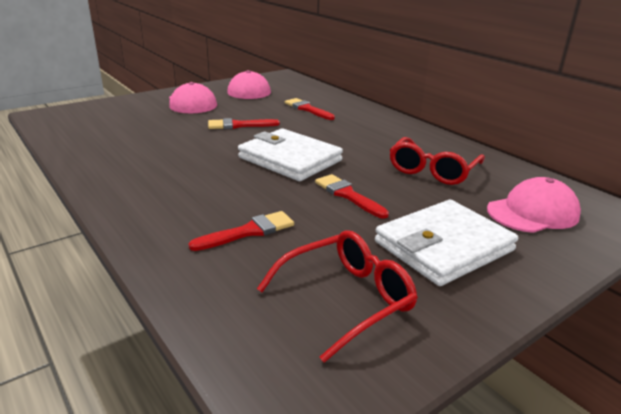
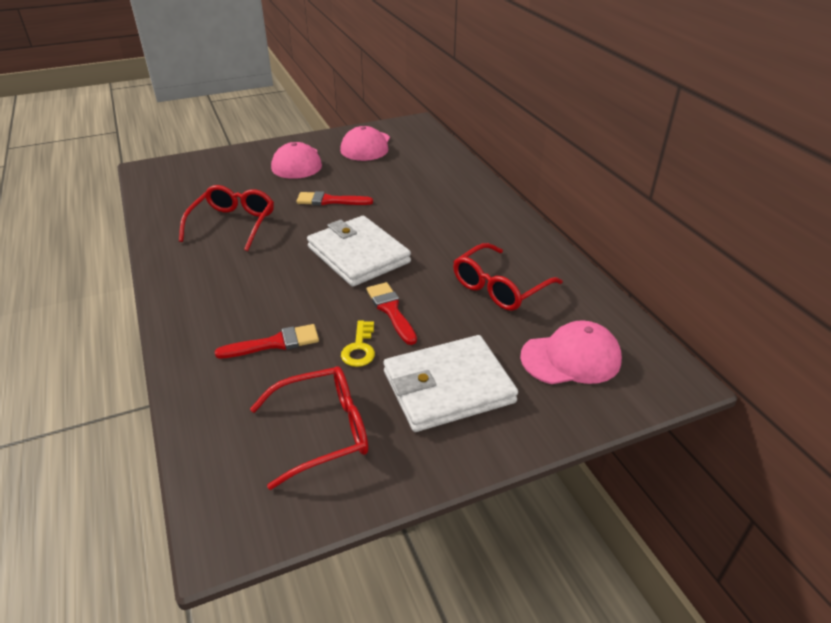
camera: 15 degrees right, 10 degrees up
(153, 147) = (233, 224): none -> red glasses
(307, 109) = (415, 182): red brush -> none
(337, 226) = (359, 348): none -> yellow key

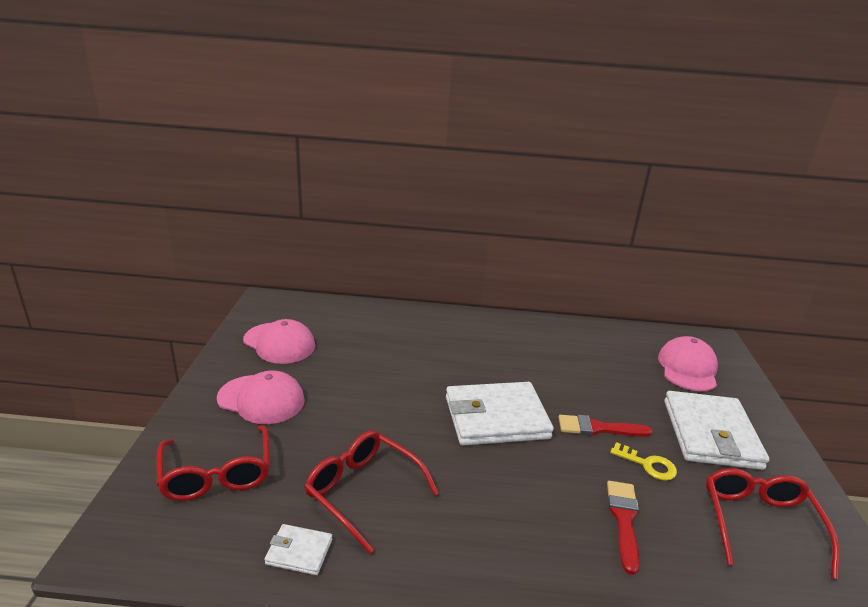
camera: 65 degrees left, 10 degrees down
(170, 220) = (299, 551): none -> white wallet
(330, 201) = (375, 402): red brush -> none
(499, 287) = (589, 363): red glasses -> red glasses (217, 474)

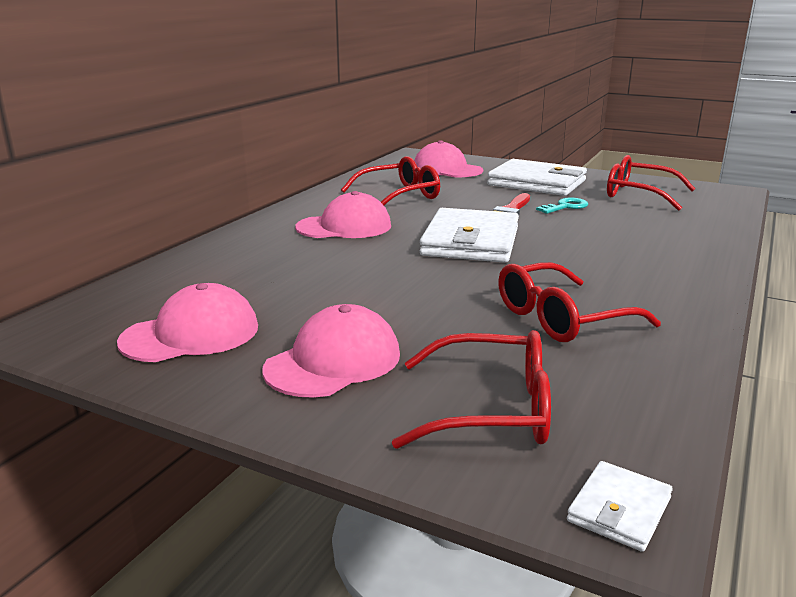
camera: 65 degrees left, 5 degrees down
(299, 551) = (651, 364): white wallet -> white wallet (619, 509)
(480, 350) = (344, 227): none -> pink cap
(578, 358) = (399, 196): none -> red glasses
(624, 520) = (629, 227): red brush -> none
(648, 465) = (565, 207): yellow key -> turquoise key

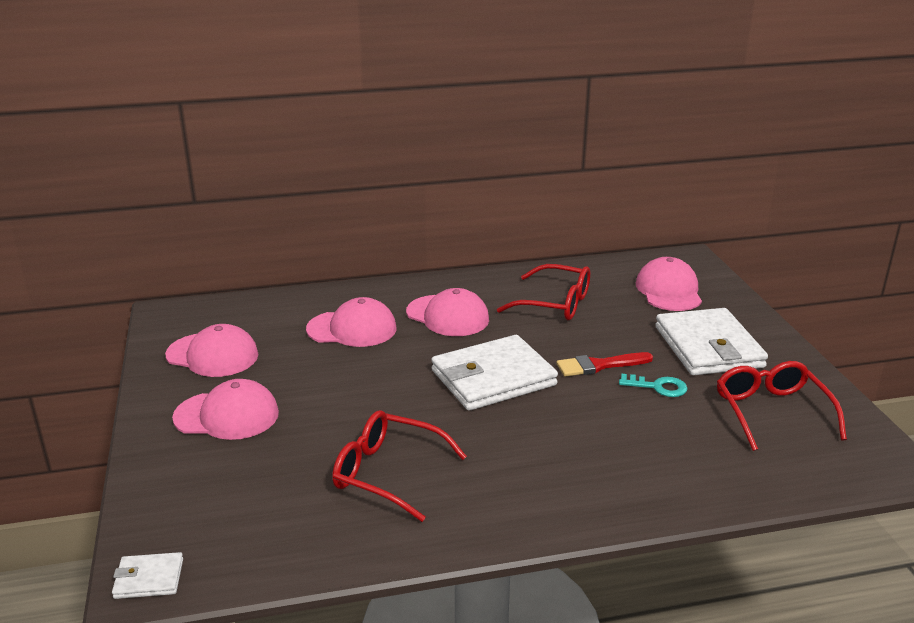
camera: 50 degrees right, 5 degrees up
(286, 262) = (352, 329): none -> pink cap
(491, 409) = (221, 494): red glasses -> none

